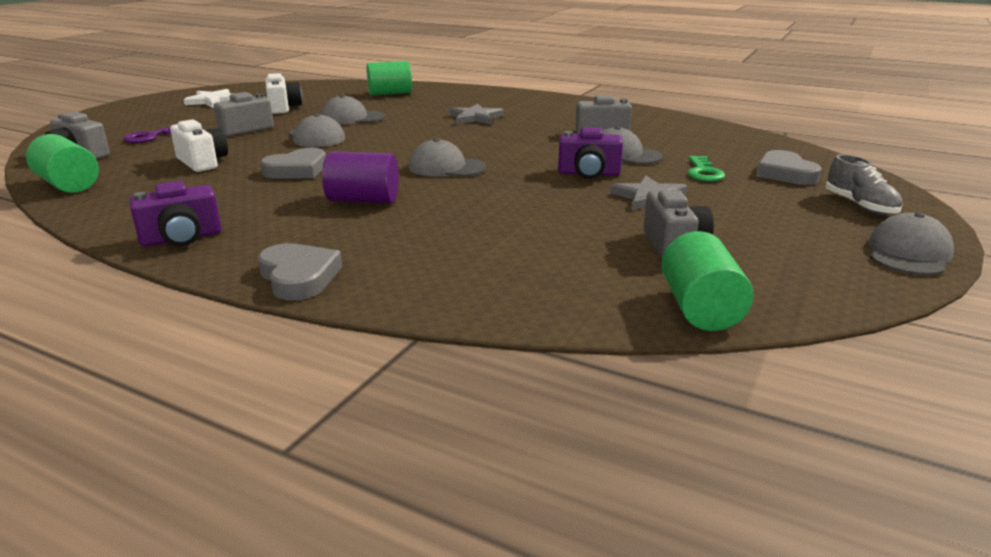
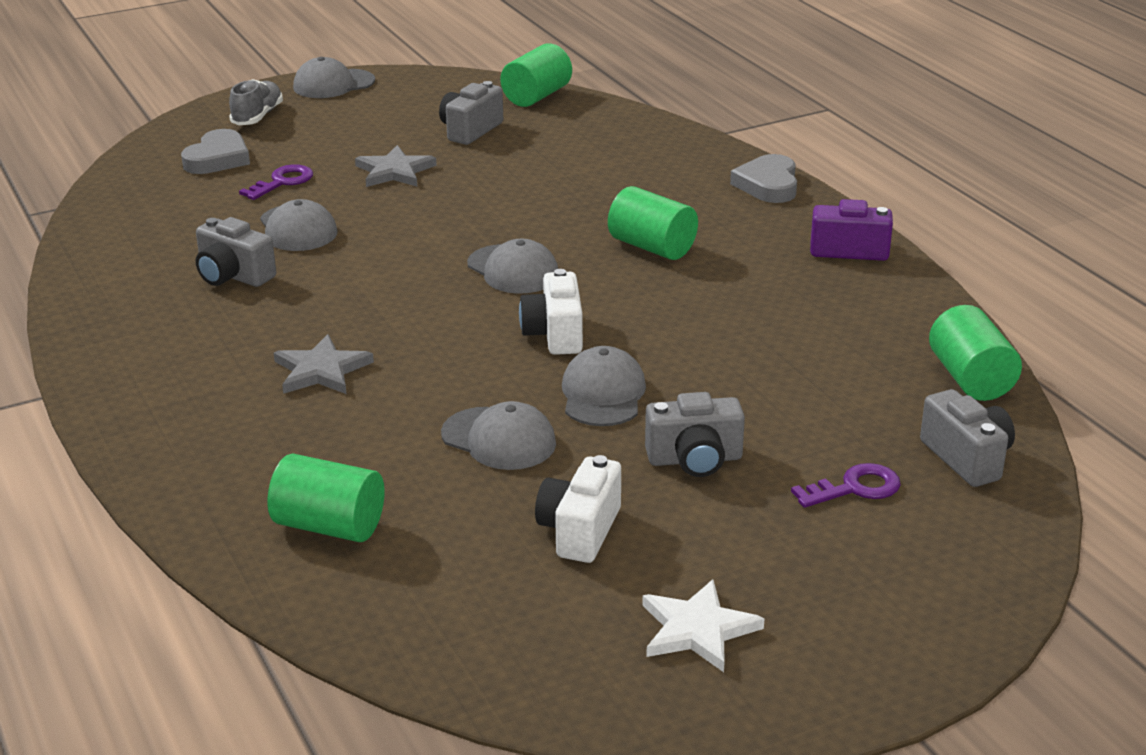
camera: 145 degrees left, 5 degrees up
(202, 162) = (792, 377): white camera -> white camera (555, 334)
(297, 170) = (683, 320): grey heart -> none
(363, 200) = (652, 247): purple cylinder -> green cylinder
(588, 173) = (388, 214): purple camera -> none
(703, 172) = (282, 182): green key -> purple key

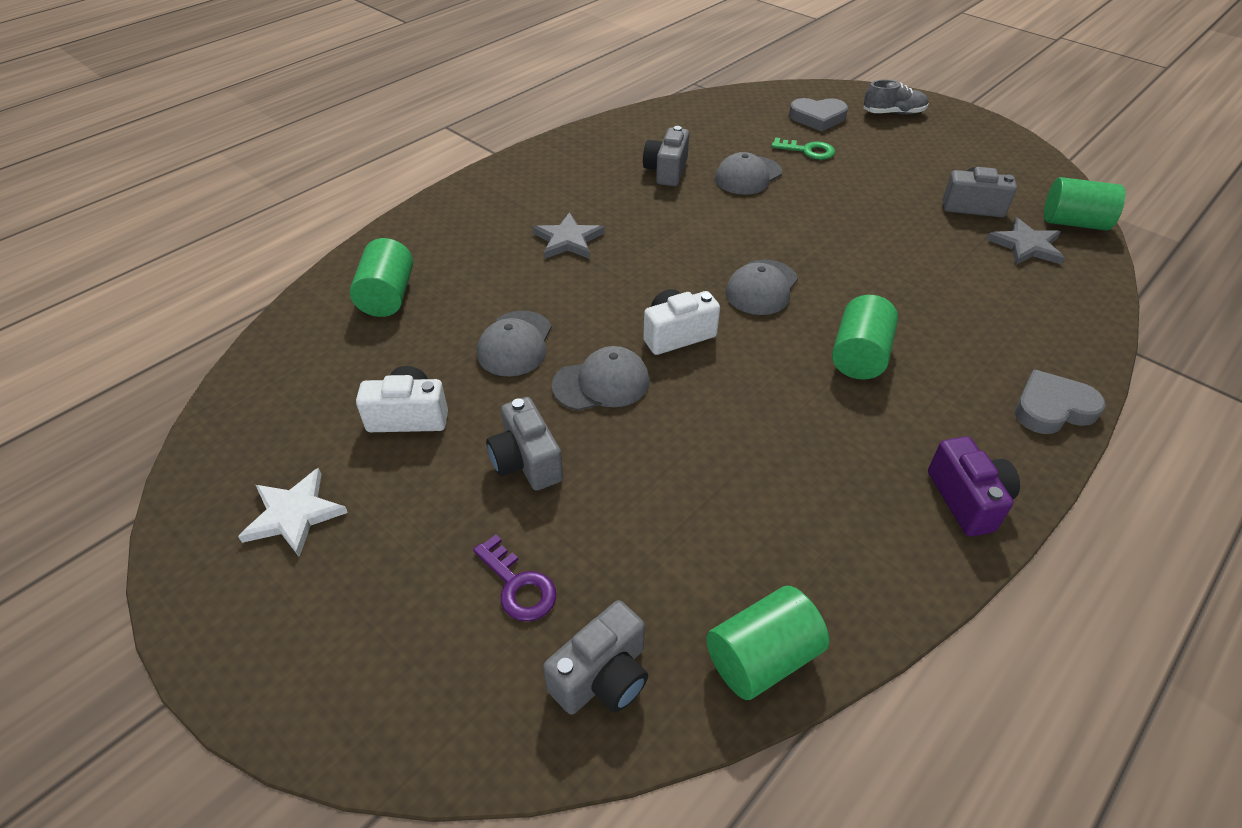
camera: 70 degrees right, 15 degrees up
(282, 182) = (808, 151): purple key -> green key
(333, 84) = (978, 126): grey cap -> none
(394, 171) = (868, 191): grey star -> grey star (1026, 246)

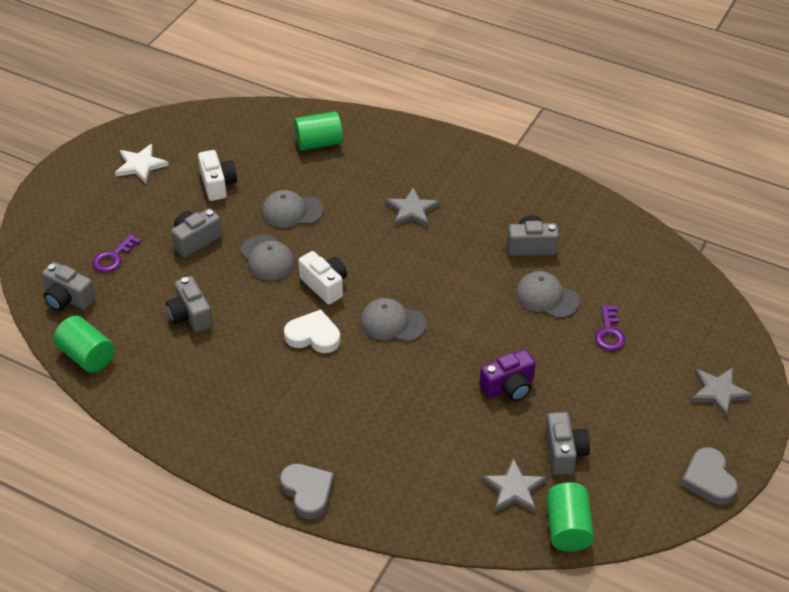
camera: 75 degrees right, 0 degrees up
(697, 490) = (190, 316): none -> grey camera
(769, 360) = (313, 336): none -> white heart
(808, 151) = (609, 333): green key -> purple key
(817, 118) = (677, 335): grey heart -> grey heart (708, 479)
(859, 356) = (332, 383): green cylinder -> none
(893, 113) = (718, 392): grey shoe -> grey star
(967, 500) = (211, 442): purple camera -> purple camera (509, 387)

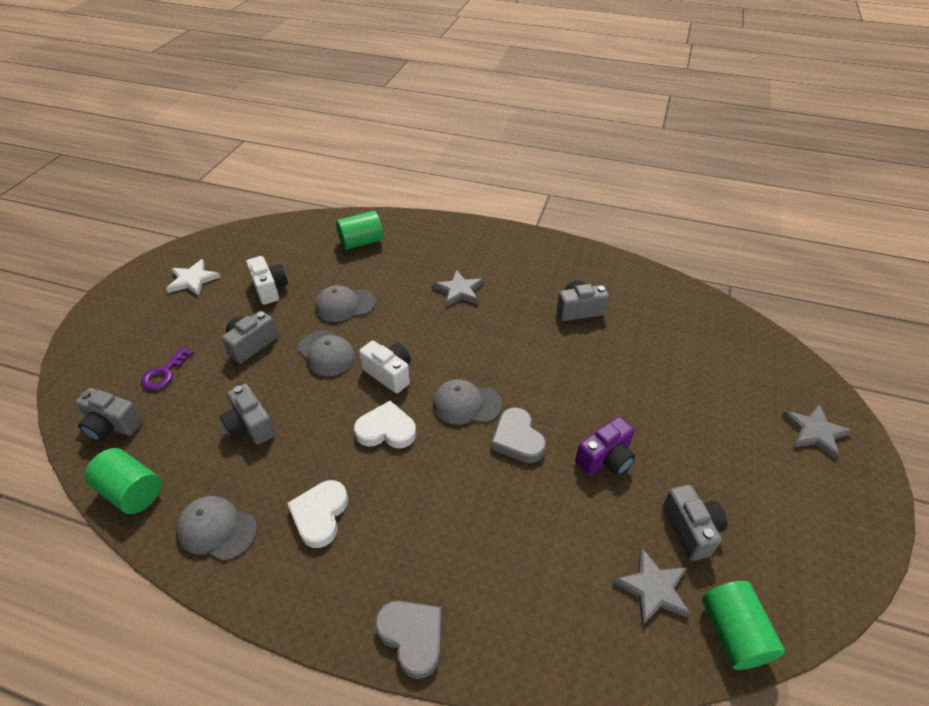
camera: 10 degrees left, 0 degrees up
(245, 396) = (320, 515): none -> white heart
(546, 297) = (610, 357): grey cap -> grey cap (217, 529)
(609, 333) = (683, 384): purple key -> none
(708, 479) = (855, 537): grey heart -> grey heart (517, 439)

